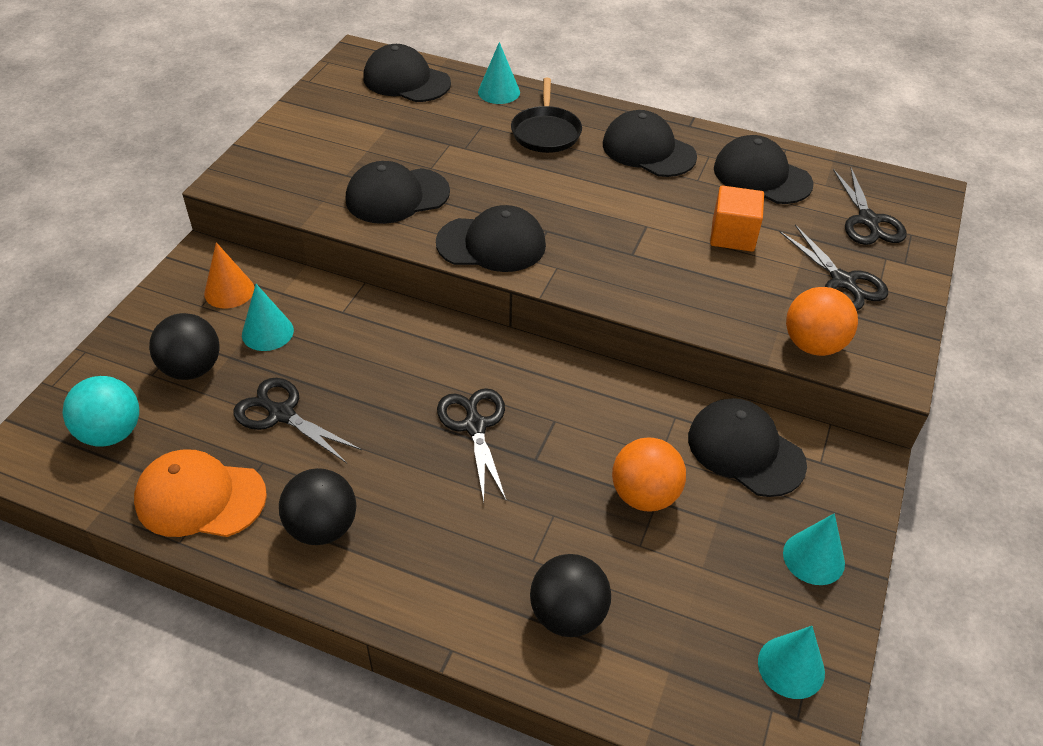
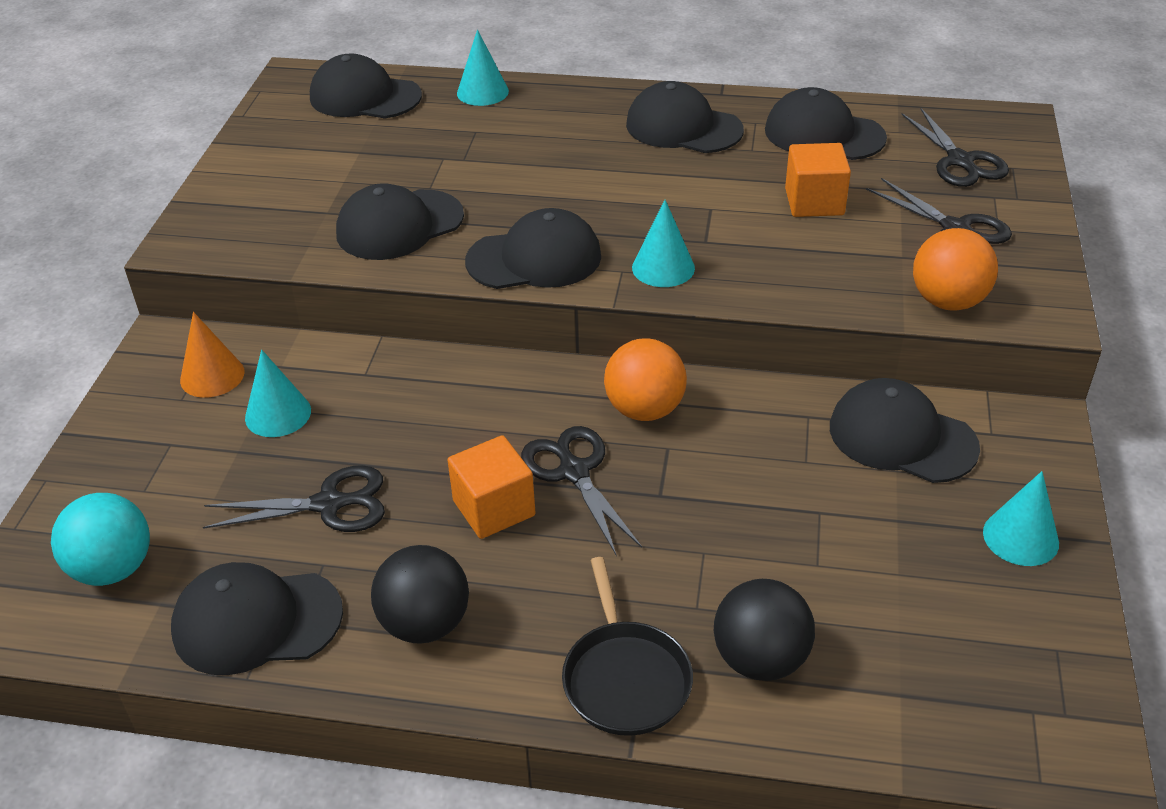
camera: 10 degrees left, 5 degrees down
(192, 369) = (194, 474): black ball -> none
(200, 498) = (256, 621): orange cap -> black cap
(282, 414) = (328, 504): black scissors -> black scissors turned 150 degrees clockwise
(404, 443) = (494, 508): none -> orange cube
(546, 132) = (555, 127): black pan -> black pan (625, 678)
(644, 495) = (803, 509): orange ball -> orange ball (644, 409)
(791, 667) = (1038, 660): turquoise cone -> turquoise cone (663, 268)

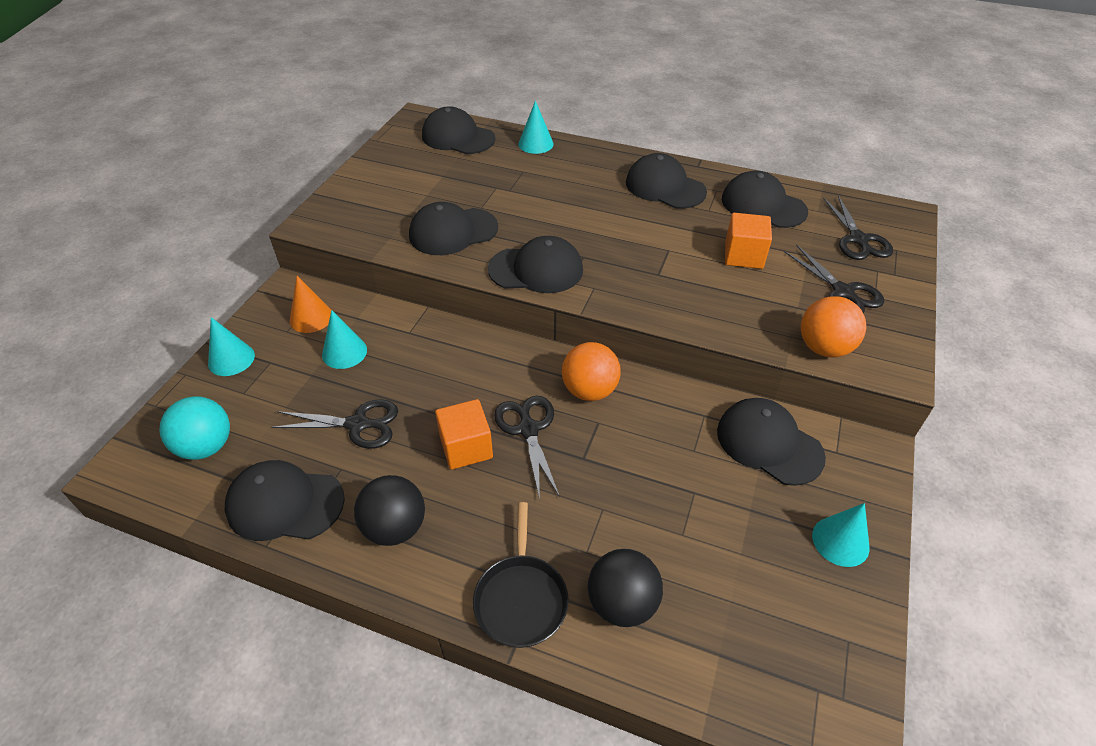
camera: 10 degrees right, 5 degrees up
(663, 268) = (623, 290): turquoise cone -> turquoise cone (231, 359)

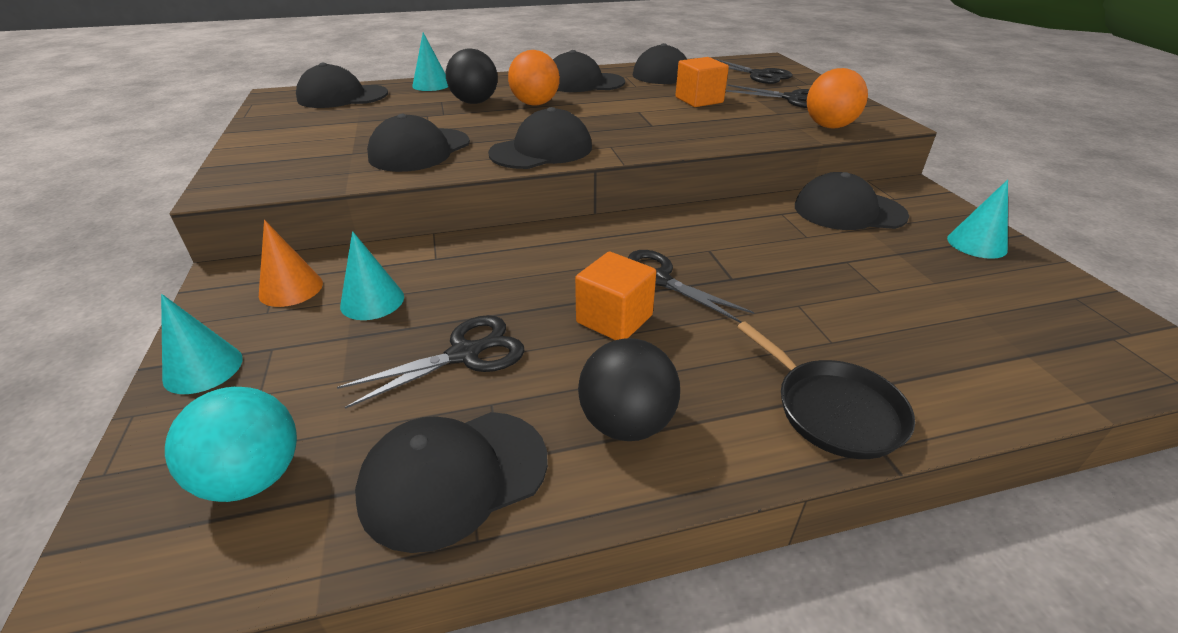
camera: 35 degrees left, 10 degrees down
(589, 390) = (672, 233): orange ball -> orange ball (535, 104)
(622, 603) = (913, 362): black ball -> black ball (474, 102)

